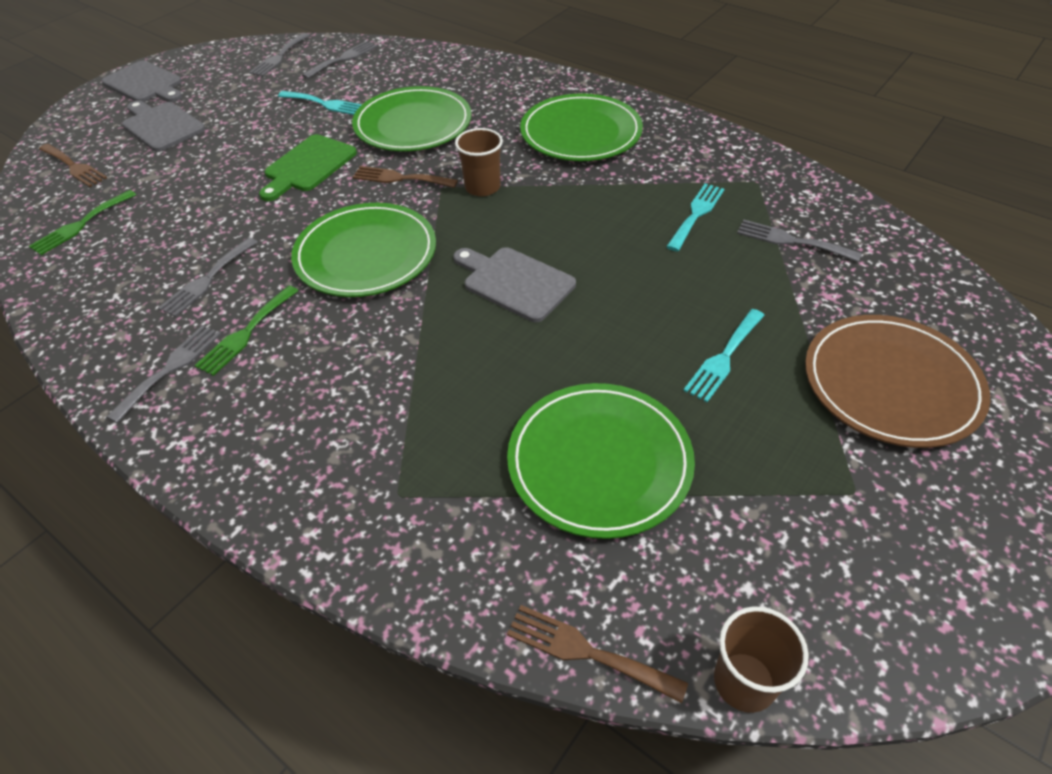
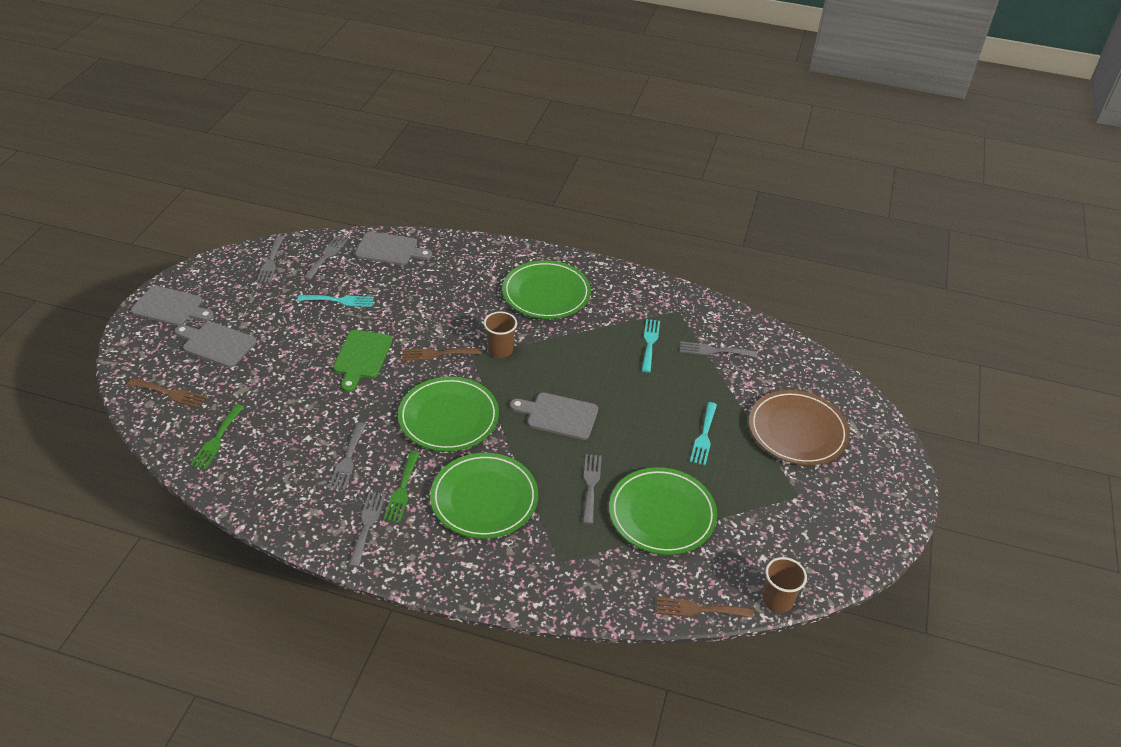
camera: 25 degrees left, 5 degrees down
(413, 124) = (420, 307): green plate -> green plate (484, 498)
(417, 62) = (389, 249): none -> grey cutting board
(509, 389) = (591, 485): none -> grey fork

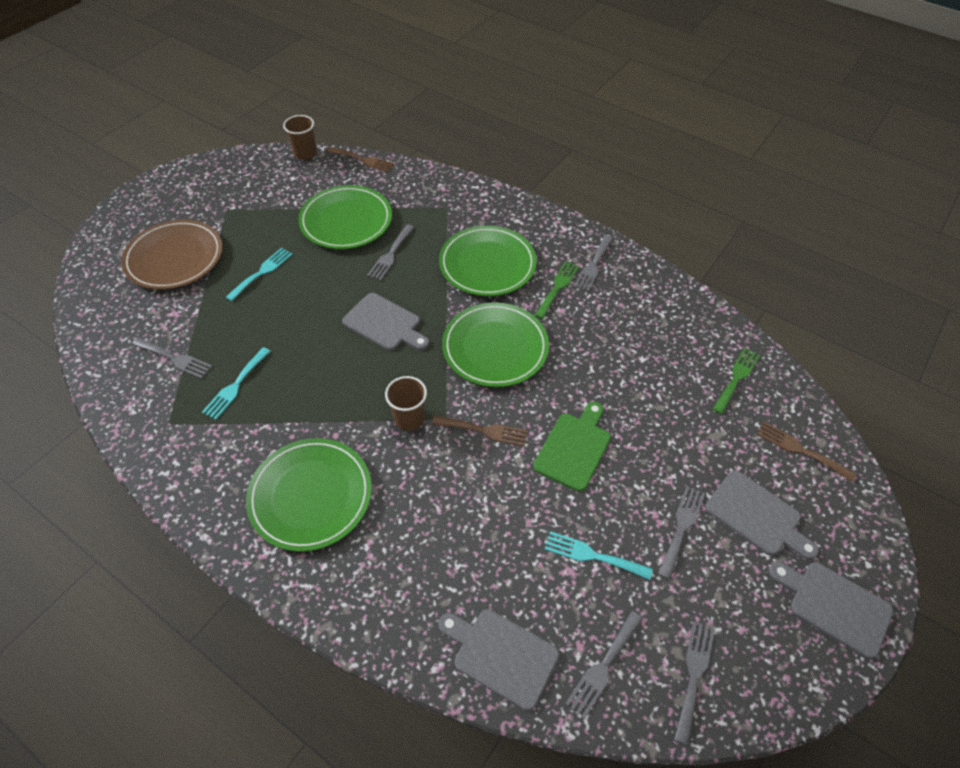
camera: 160 degrees left, 10 degrees up
(348, 459) = (604, 326): grey fork -> grey fork (681, 527)

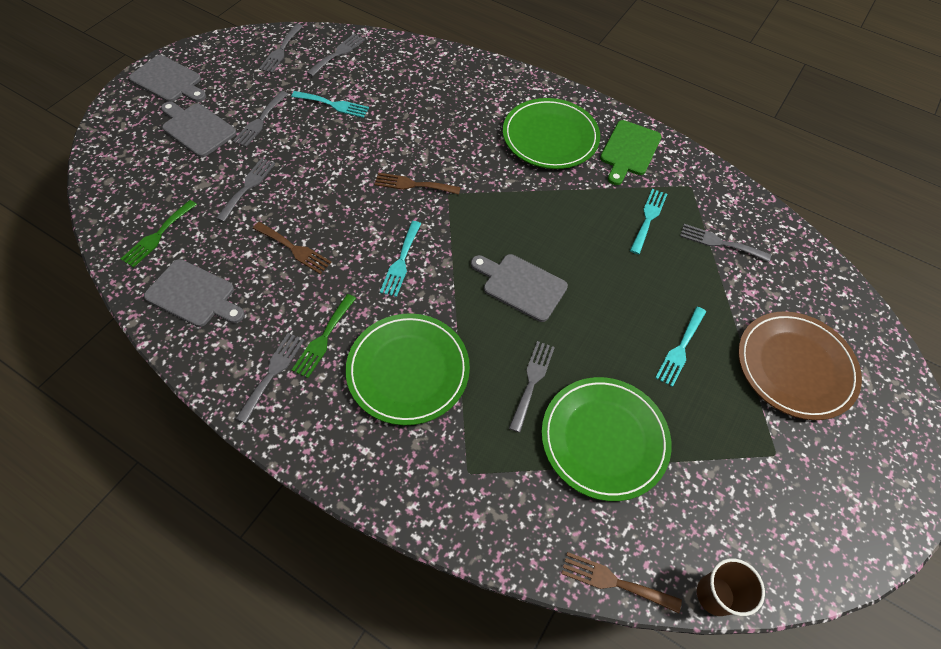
camera: 175 degrees right, 5 degrees up
(409, 418) = (481, 193): brown cup -> none
(495, 347) = (401, 262): green plate -> turquoise fork
(501, 655) = (402, 58): grey cutting board -> grey cutting board (194, 295)
(574, 448) = (334, 172): green cutting board -> green cutting board (629, 150)
(666, 431) = (247, 187): none -> grey fork
(800, 450) = (132, 174): brown fork -> brown fork (294, 249)

